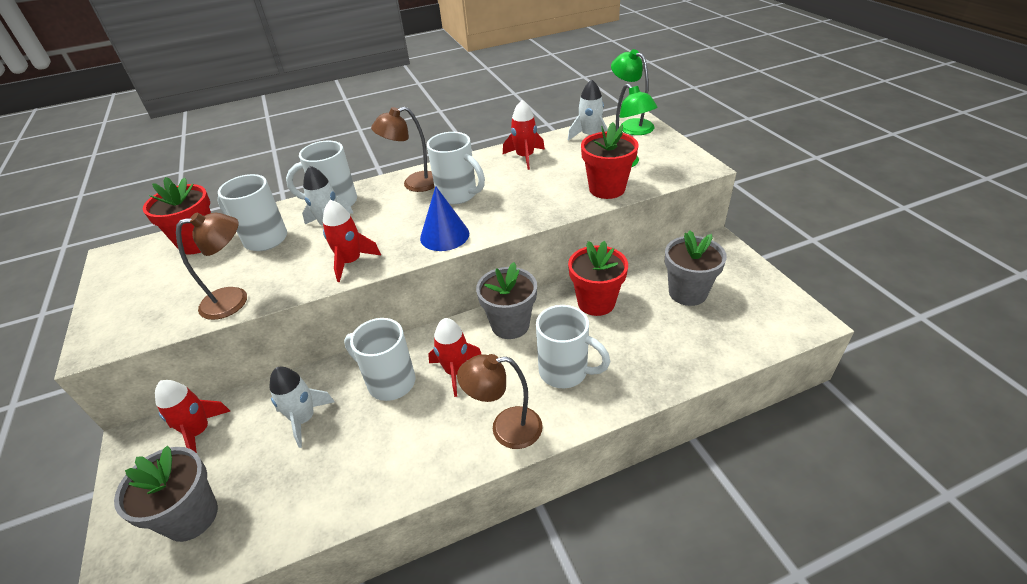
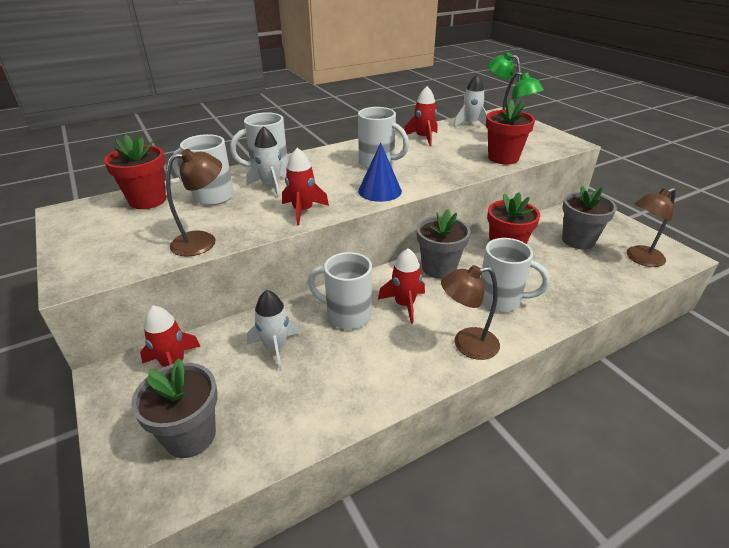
camera: 10 degrees left, 5 degrees down
(414, 184) = (334, 156): brown lamp -> brown lamp (639, 259)

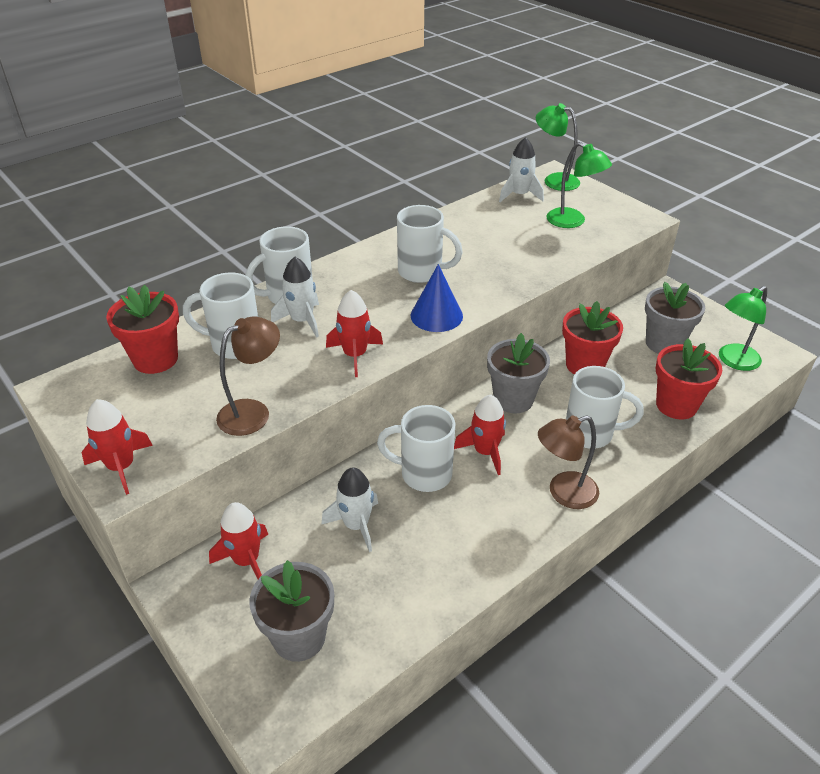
camera: 10 degrees left, 5 degrees up
(423, 138) = (466, 224): red rocket -> red rocket (121, 467)
(503, 158) = (570, 249): red flower pot -> red flower pot (676, 405)
(639, 259) = (733, 361): brown lamp -> green lamp

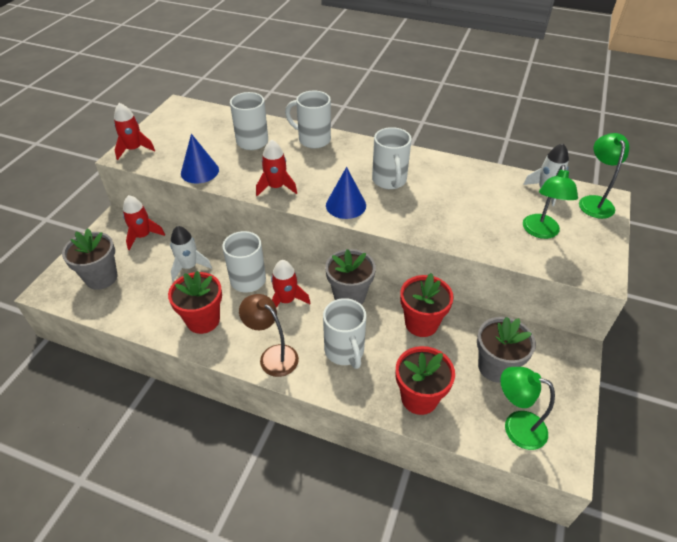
camera: 60 degrees right, 5 degrees up
(155, 359) = (220, 122): red flower pot -> red flower pot (203, 320)
(253, 412) = (199, 171): brown lamp -> blue cone
(302, 321) = (293, 154): white rocket -> none

